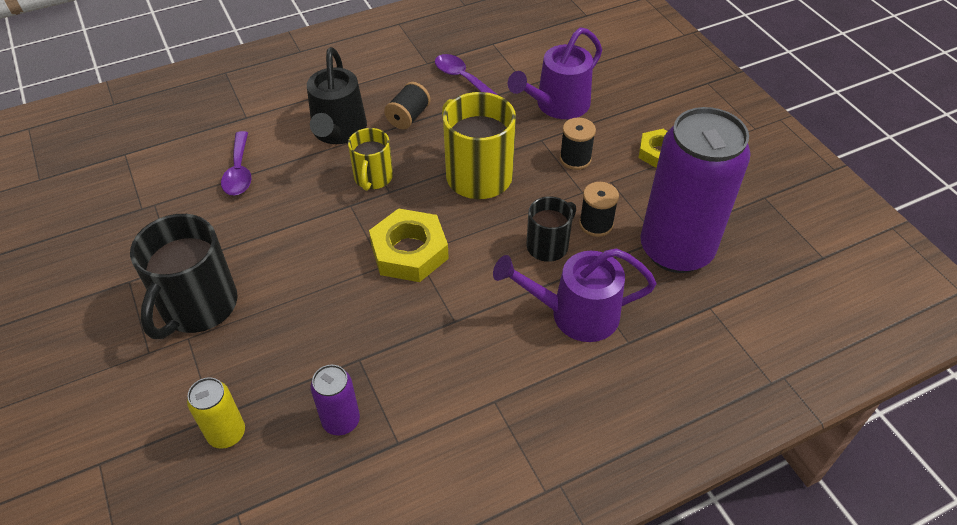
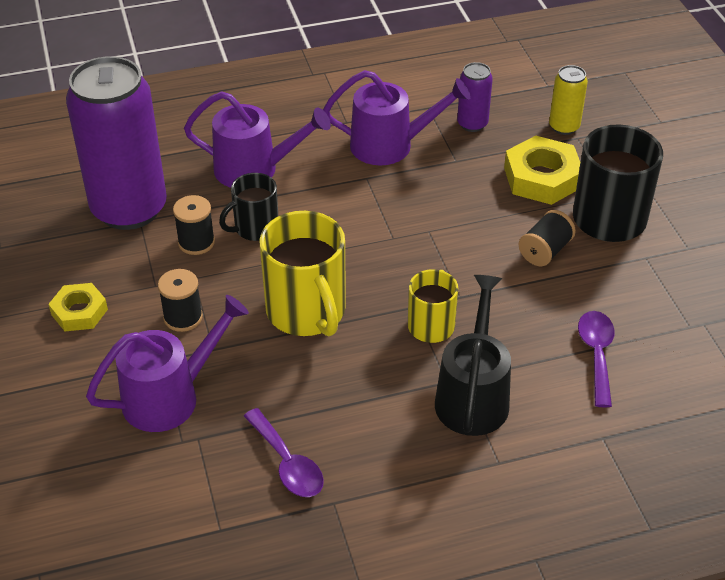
camera: 170 degrees left, 5 degrees down
(408, 117) = (377, 406): black spool -> black spool (545, 251)
(409, 251) = (399, 240): yellow nut -> yellow nut (542, 178)
(435, 370) = (391, 145): none -> purple watering can

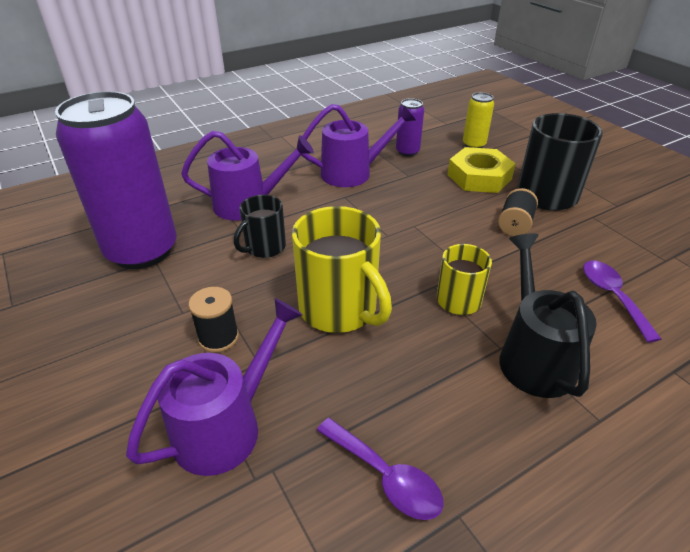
camera: 15 degrees left, 5 degrees down
(79, 312) = (105, 353): yellow nut -> none
(196, 242) = (213, 268): black spool -> none

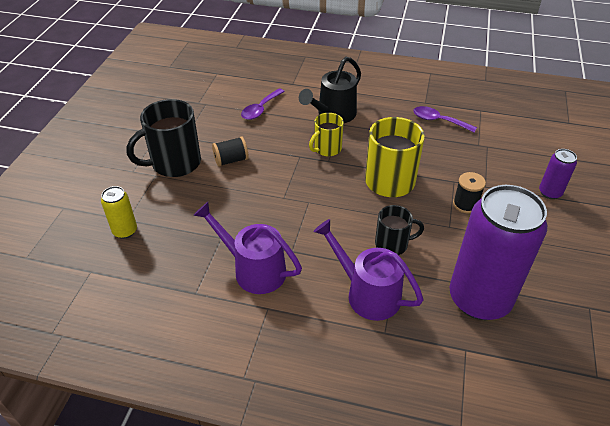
camera: 135 degrees left, 5 degrees up
(227, 425) = (487, 167): purple watering can -> none
(386, 477) = (438, 121): purple spoon -> purple spoon turned 60 degrees counterclockwise
(407, 151) = (180, 262): purple can -> purple can (550, 192)
(479, 177) = (182, 201): yellow nut -> none

